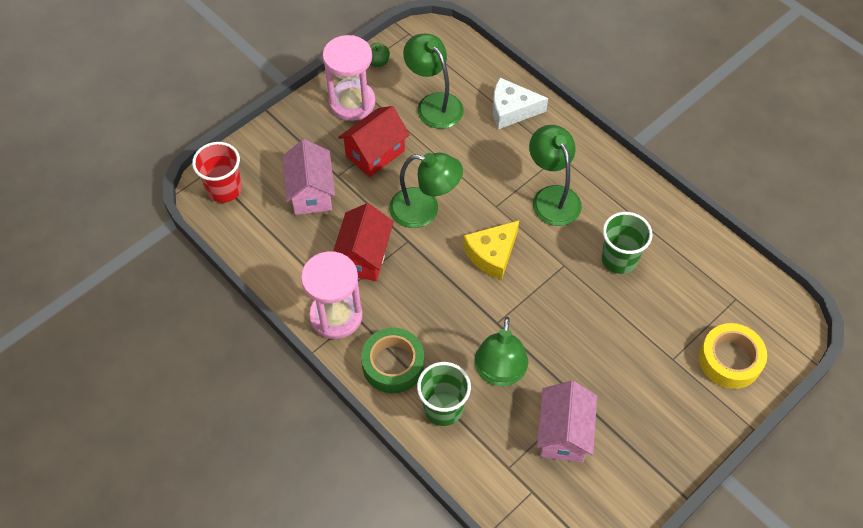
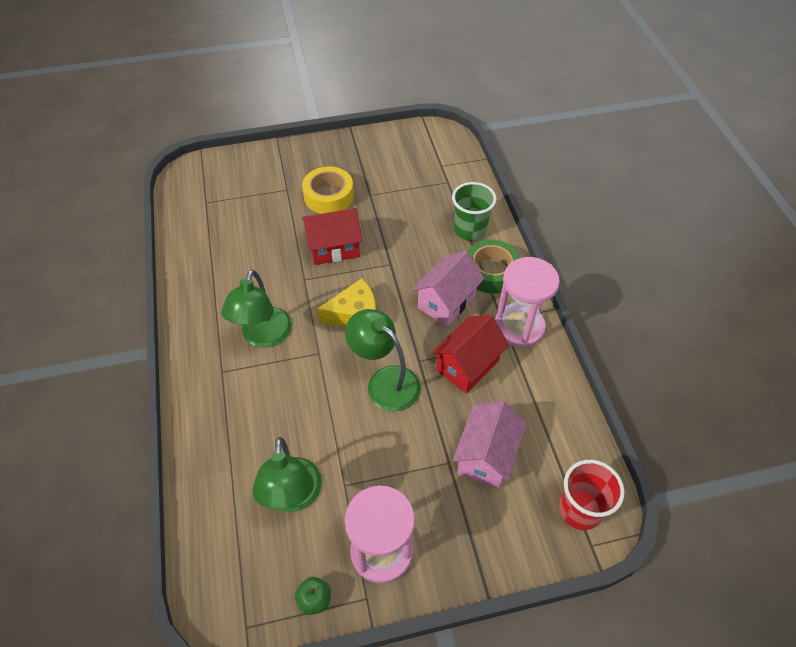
camera: 150 degrees left, 5 degrees down
(375, 153) = (395, 468): red house -> red house (334, 248)
(499, 373) = (414, 232): green lamp -> none
(511, 110) = (221, 444): white cheese -> none
(563, 433) = (397, 183): pink house -> pink house (446, 302)
(619, 259) = (258, 263): green cup -> none
(730, 360) = (251, 173): yellow tape -> yellow tape (328, 196)

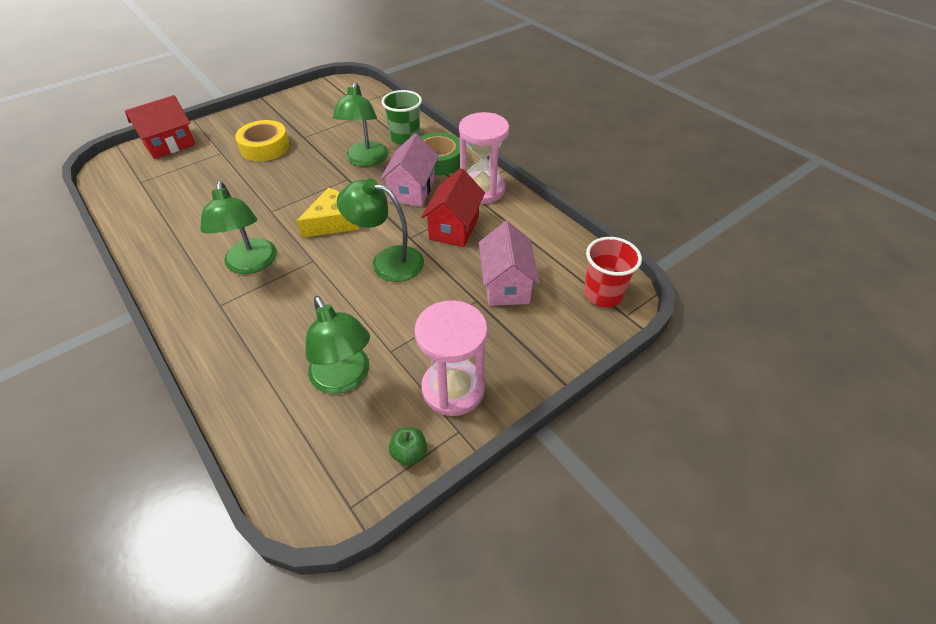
camera: 25 degrees left, 5 degrees down
(334, 248) = (289, 181): red house -> red house (170, 144)
(417, 246) = (365, 160): none -> green lamp

